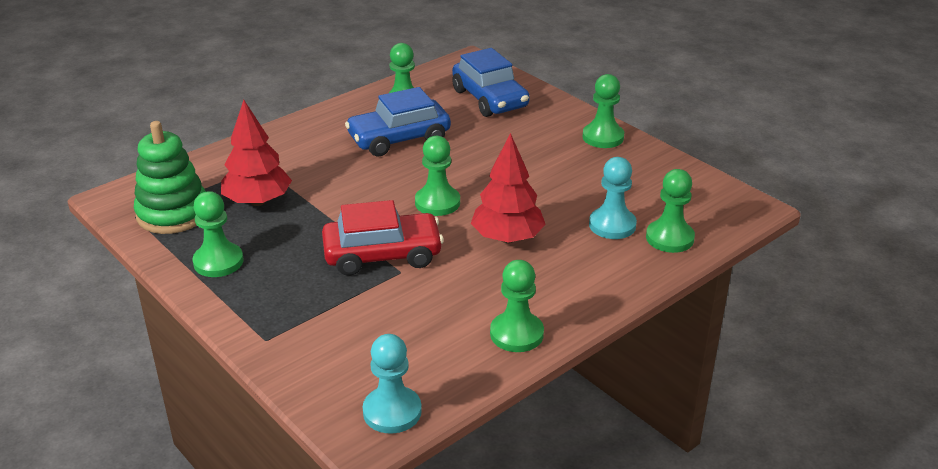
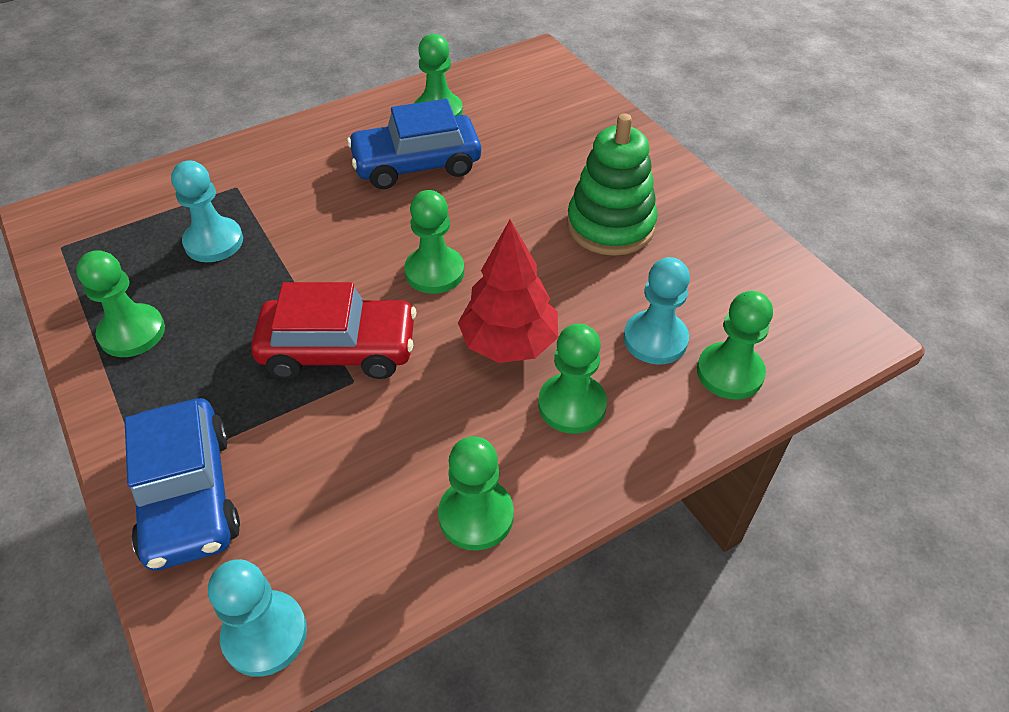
camera: 10 degrees right, 15 degrees up
(173, 213) = (106, 248): green stacking toy -> green stacking toy (610, 226)
(258, 201) = (214, 242): red tree -> turquoise pawn
(490, 99) = (547, 115): blue car -> blue car (188, 495)
(603, 137) = (677, 191): green pawn -> green pawn (572, 405)

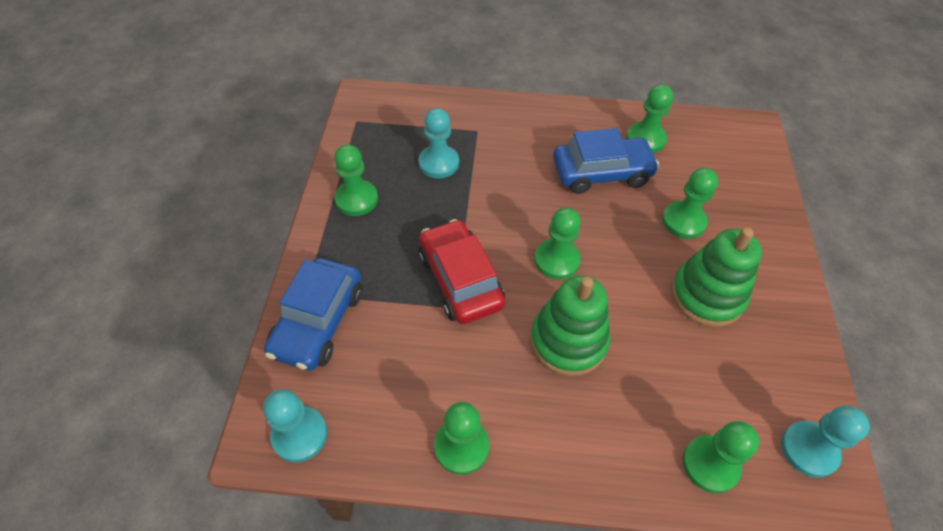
camera: 35 degrees right, 5 degrees up
(339, 349) = (460, 280): red car -> red car turned 150 degrees counterclockwise
(416, 164) = (601, 173): blue car -> blue car turned 150 degrees clockwise
(508, 343) = (568, 341): red tree -> green stacking toy
(572, 405) = (577, 413): green pawn -> green pawn (683, 221)
(655, 339) = (673, 403): turquoise pawn -> turquoise pawn (809, 450)

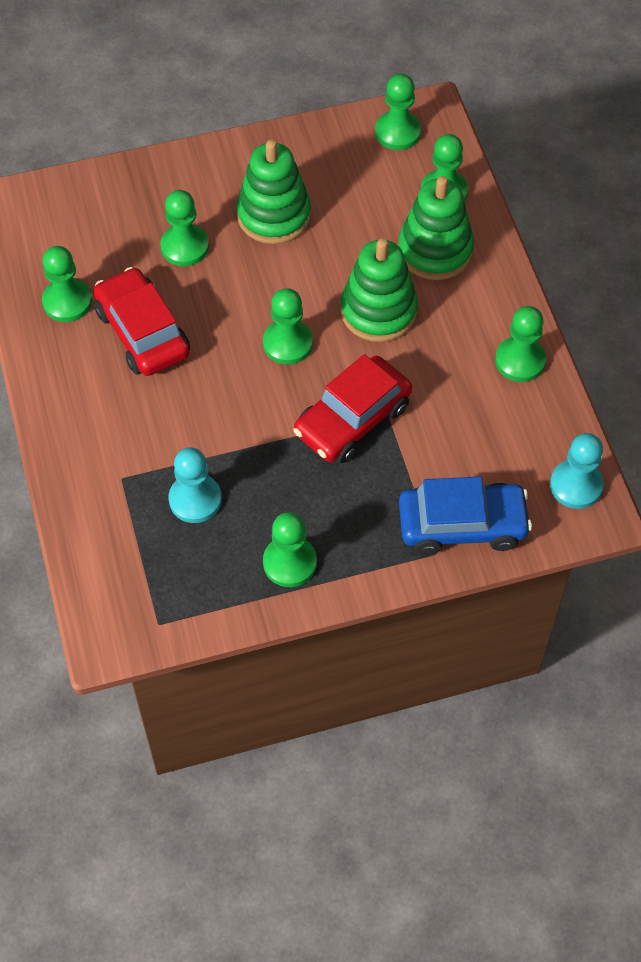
camera: 110 degrees left, 5 degrees up
(601, 173) = (142, 332): blue car -> red car
(628, 421) = (435, 250): none -> green stacking toy
(809, 450) = (397, 132): turquoise pawn -> green pawn

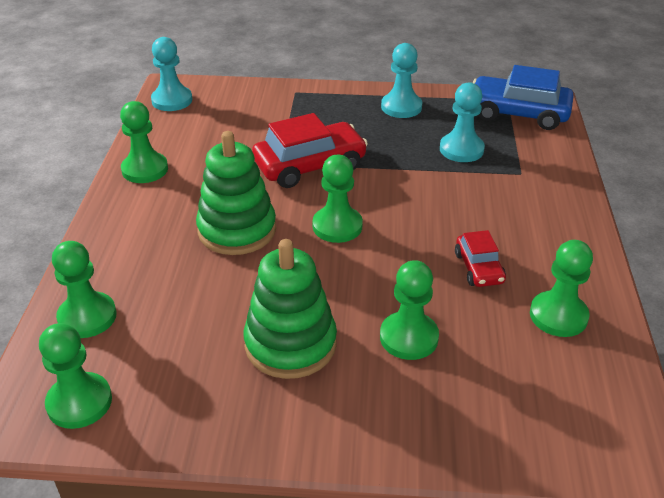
camera: 160 degrees left, 20 degrees down
(142, 332) = (479, 268): red car -> red car, size x0.55
(290, 563) = (401, 107): green pawn -> turquoise pawn
(435, 250) = (144, 264): green stacking toy -> none
(462, 525) = (267, 99): blue car -> blue car (518, 113)

